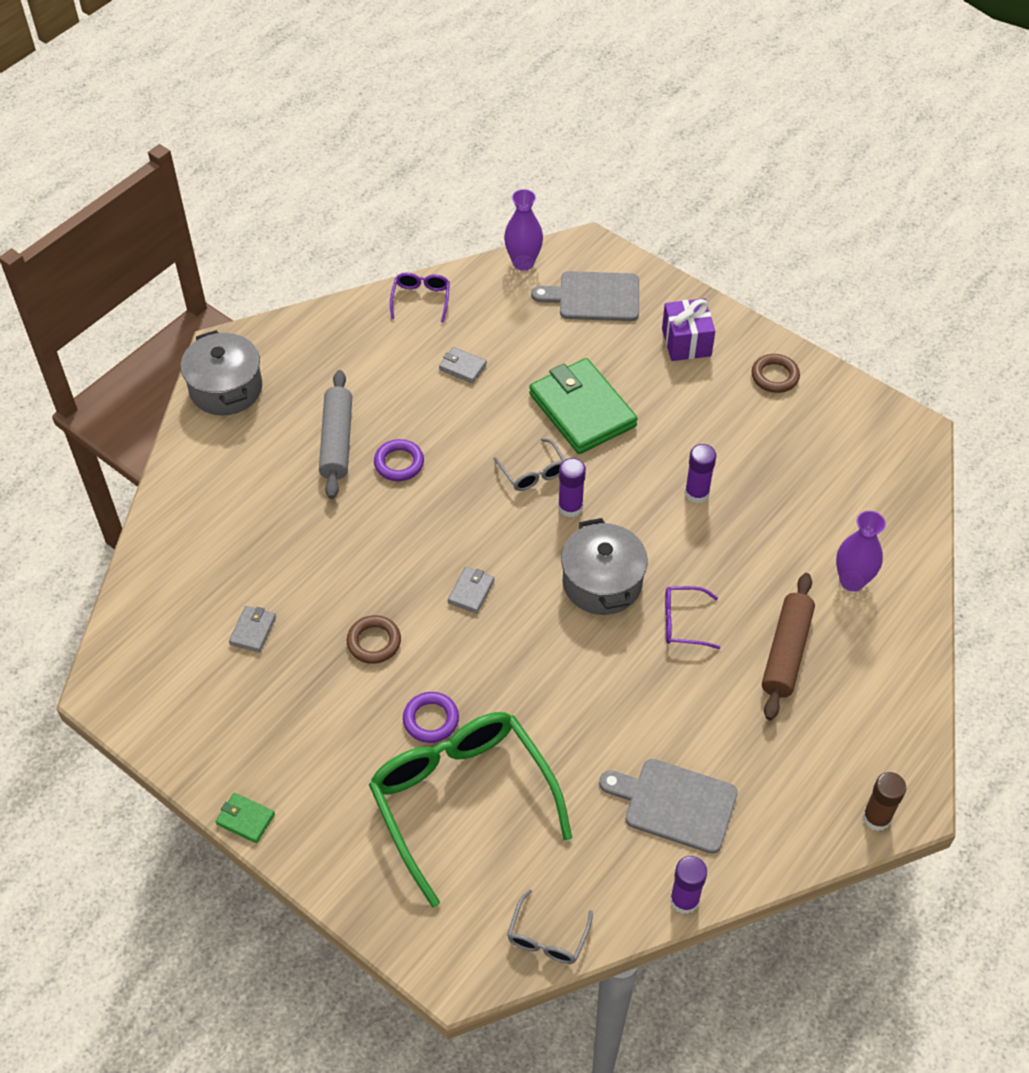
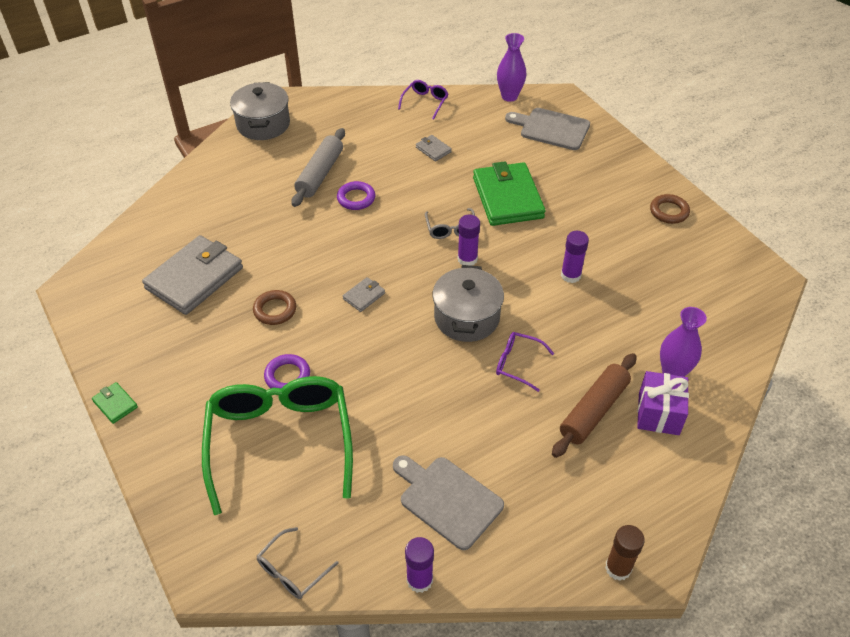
camera: 20 degrees right, 5 degrees down
(253, 630) = (194, 278): grey wallet -> grey wallet, size x2.33
(686, 342) = (608, 173): purple gift -> purple gift (658, 413)

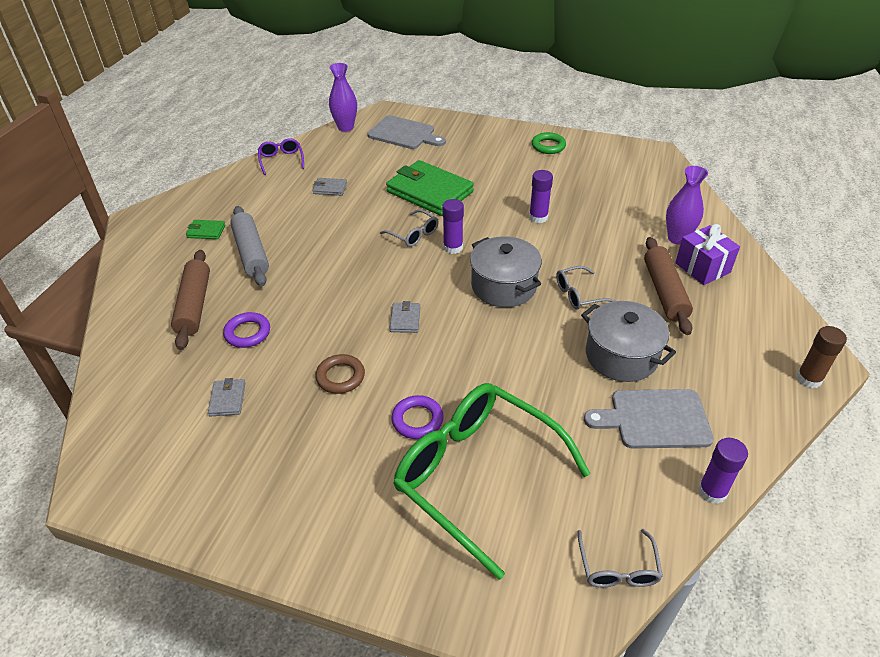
camera: 40 degrees left, 5 degrees down
(115, 404) = (277, 562): green wallet -> green wallet (206, 231)
(194, 278) = (227, 399): grey wallet -> grey wallet, size x0.43
(243, 194) = (194, 305): none -> brown rolling pin
(263, 124) = (146, 242): grey pot -> grey pot (621, 356)
(356, 198) = (307, 254): purple ring -> purple ring (247, 333)
(517, 364) = (578, 294): purple glasses -> grey glasses
(551, 128) = (404, 134): grey cutting board -> grey cutting board turned 135 degrees counterclockwise
(669, 211) = (548, 146): brown ring -> green ring

